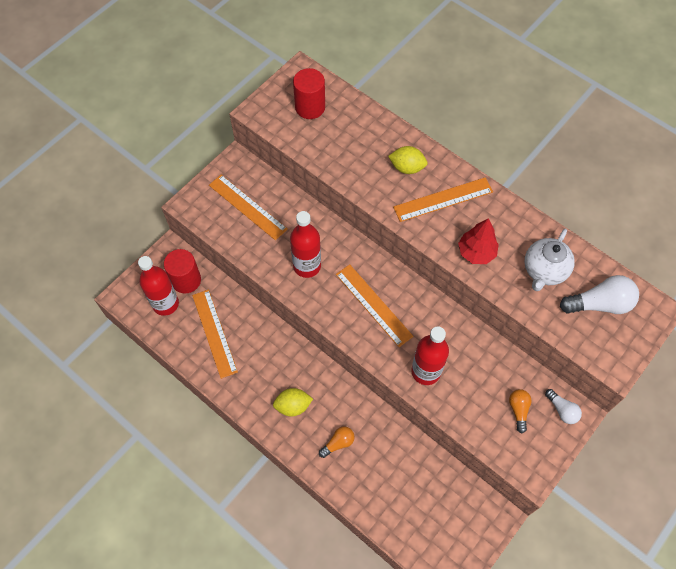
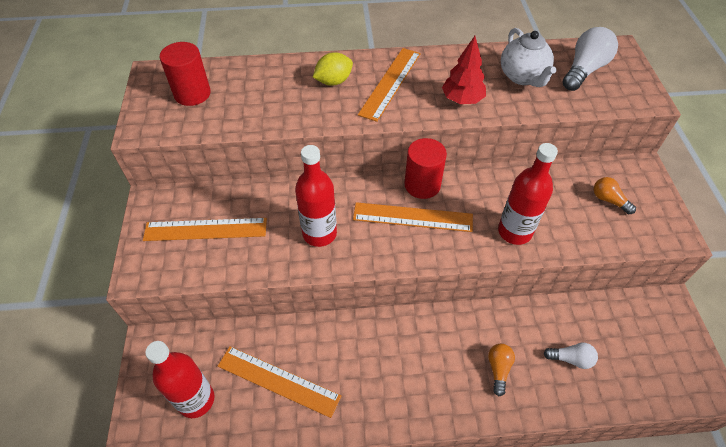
camera: 45 degrees left, 10 degrees down
(186, 280) = (196, 358): red cylinder -> red cylinder (422, 185)
(293, 406) = (425, 376): yellow lemon -> none
(562, 410) = (632, 175): white light bulb -> white light bulb (571, 359)

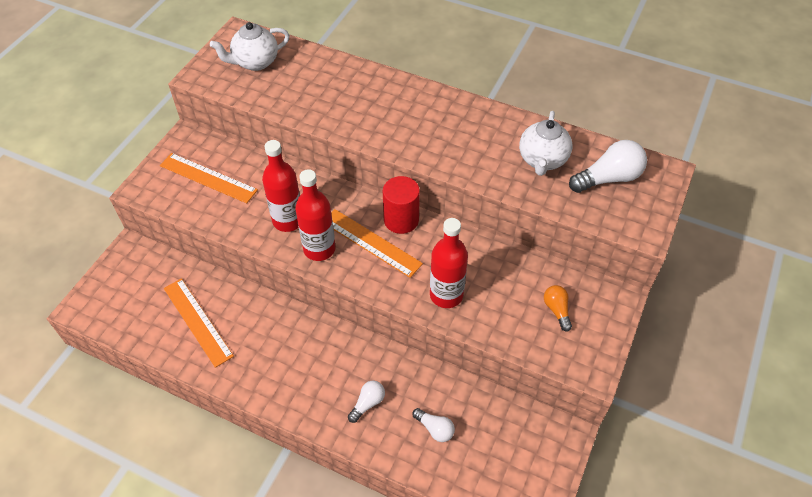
camera: 30 degrees right, 0 degrees up
(192, 94) = (255, 62): red cylinder -> white teapot
(196, 400) = (134, 304): red bottle -> red bottle (319, 249)
(333, 81) = (372, 96): yellow lemon -> none
(390, 83) = (418, 117): orange ruler -> none
(462, 100) = (467, 158): red tree -> none
(498, 369) = (368, 403): orange light bulb -> white light bulb

